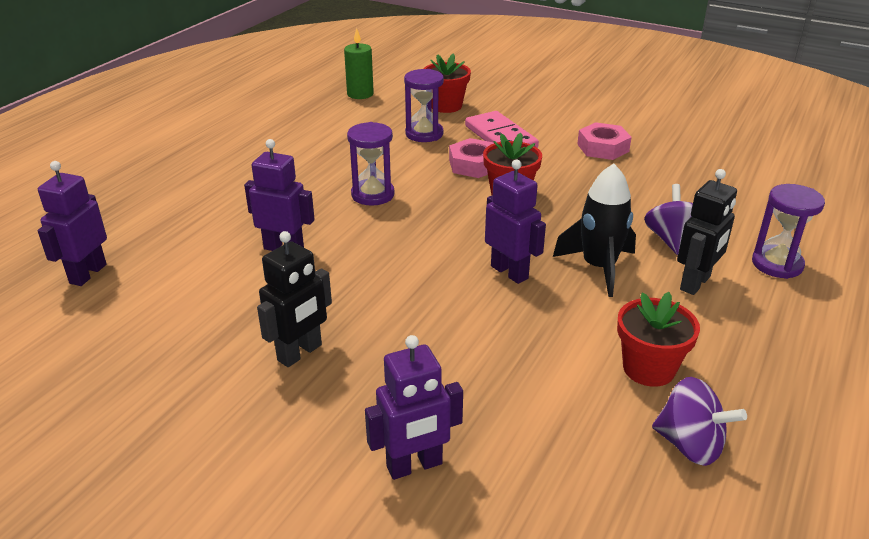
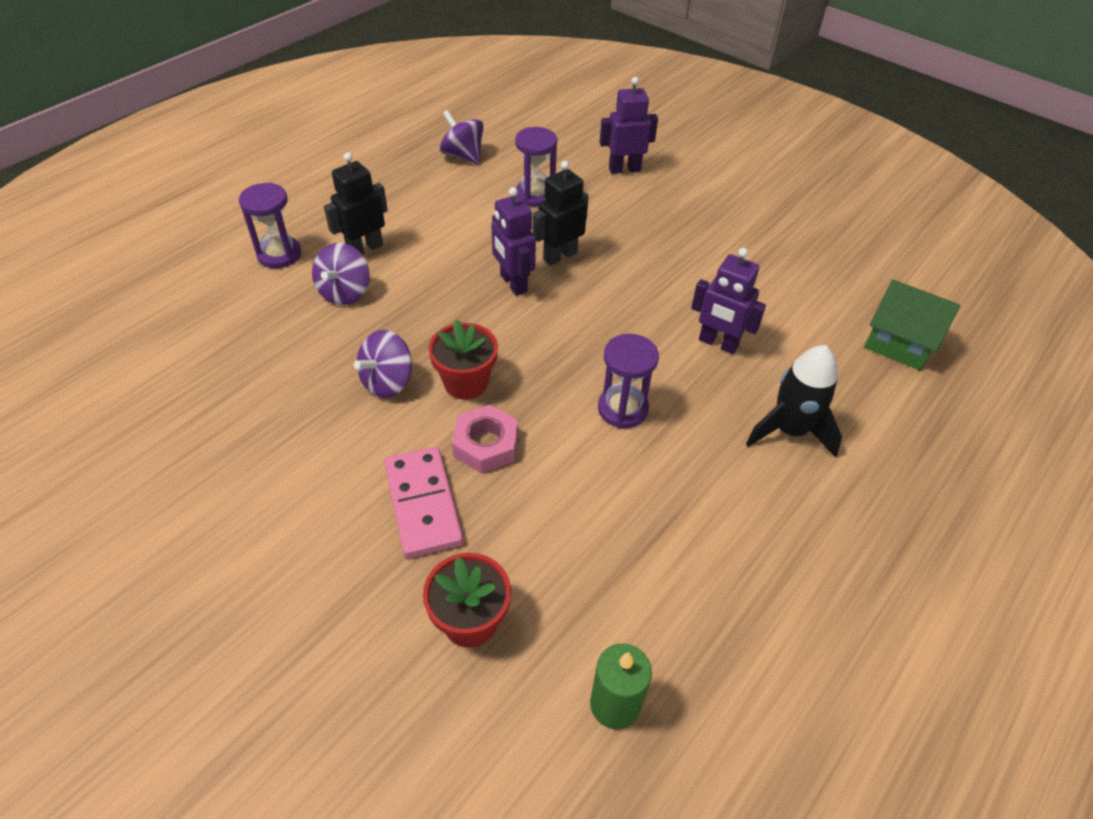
camera: 170 degrees left, 15 degrees up
(87, 274) = (899, 343): purple robot -> green house
(300, 353) = (695, 242): black robot -> black robot (560, 256)
(424, 134) = (530, 534): purple hourglass -> purple hourglass (535, 195)
(573, 187) = (388, 382): none -> purple spinning top
(598, 267) = (433, 275): black rocket -> black rocket (789, 430)
(603, 148) = (300, 451): pink nut -> none
(648, 368) = (454, 195): red flower pot -> none

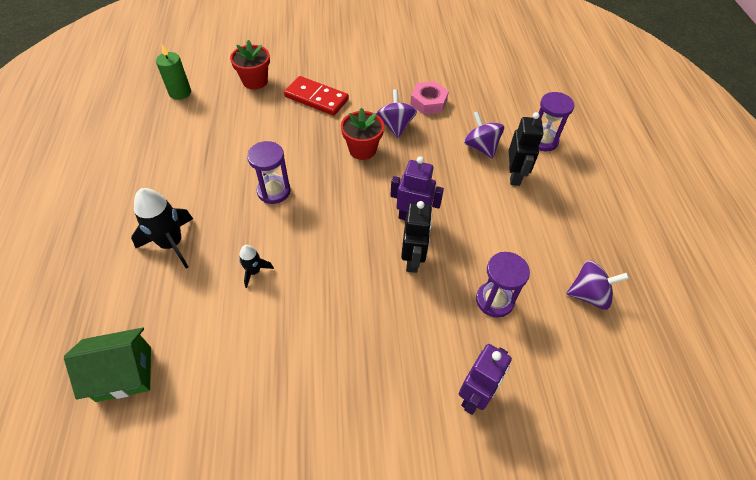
camera: 135 degrees right, 5 degrees up
(423, 504) = (316, 98): pink domino -> red domino
(486, 445) = (319, 132): pink nut -> pink nut (428, 102)
(718, 343) = (254, 271): purple robot -> black rocket

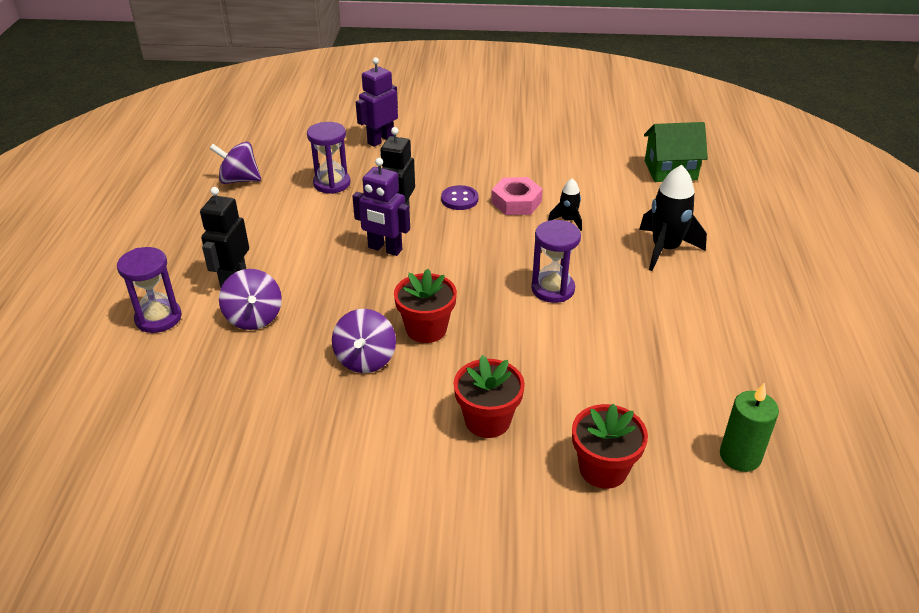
camera: 170 degrees left, 15 degrees down
(316, 98) = (487, 420): red domino -> red flower pot
(360, 291) = (459, 199): none -> purple button
(428, 102) = (294, 395): pink nut -> pink nut (516, 202)

